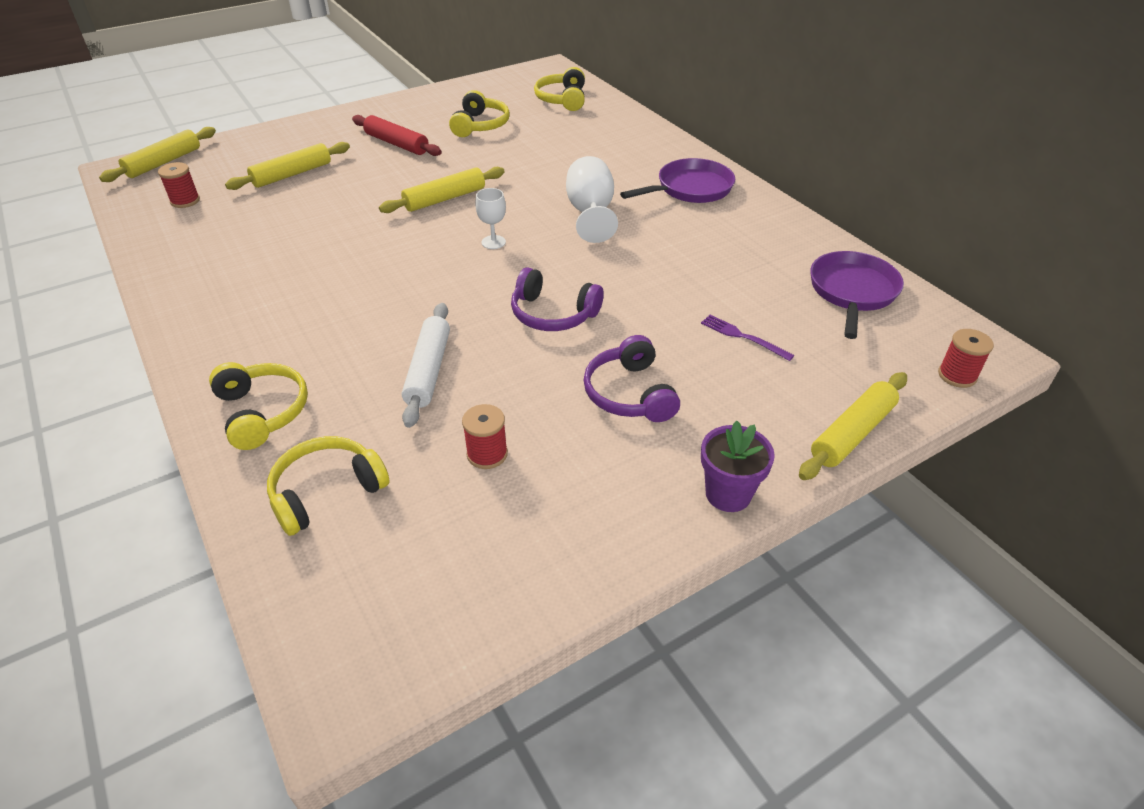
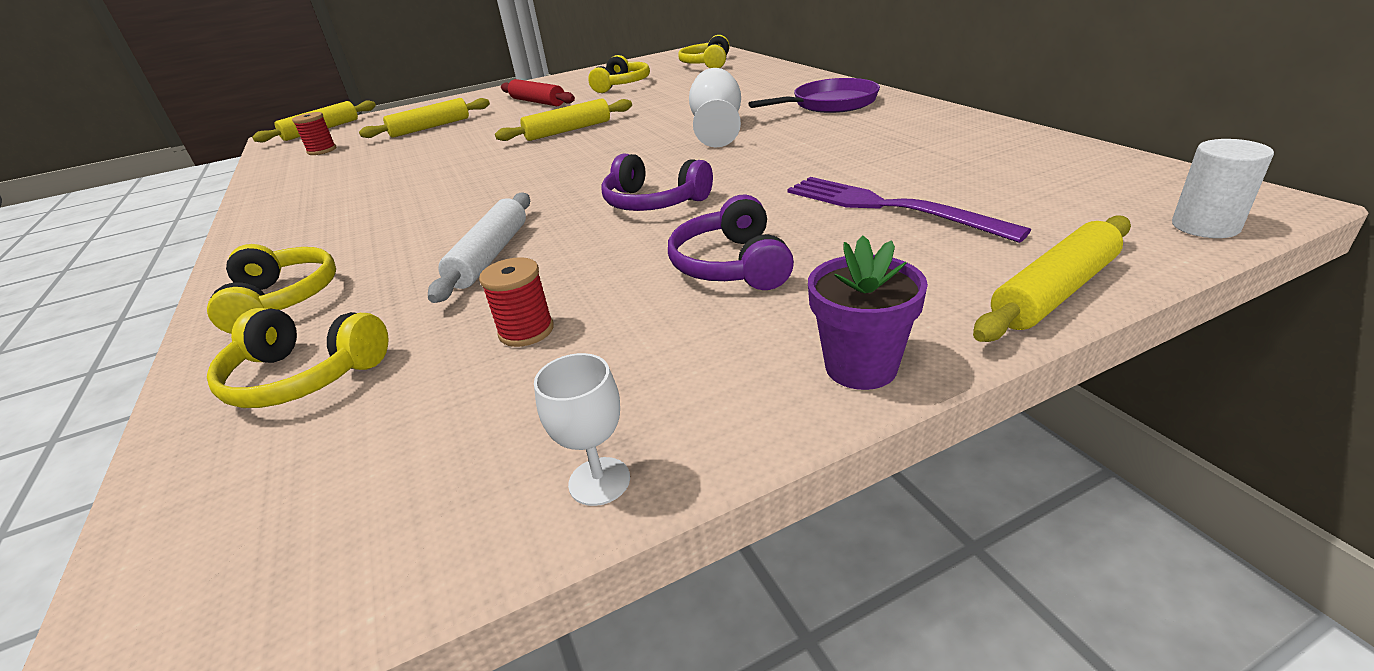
camera: 10 degrees right, 10 degrees down
(327, 492) = (304, 376): yellow headphones -> yellow headphones turned 135 degrees counterclockwise
(493, 242) = (606, 155): white goblet -> white goblet (599, 481)
(743, 337) = (887, 207): purple fork -> purple fork, size x1.91
(852, 292) = (1031, 162): purple pan -> none
(957, 375) = (1205, 226): red spool -> white cylinder

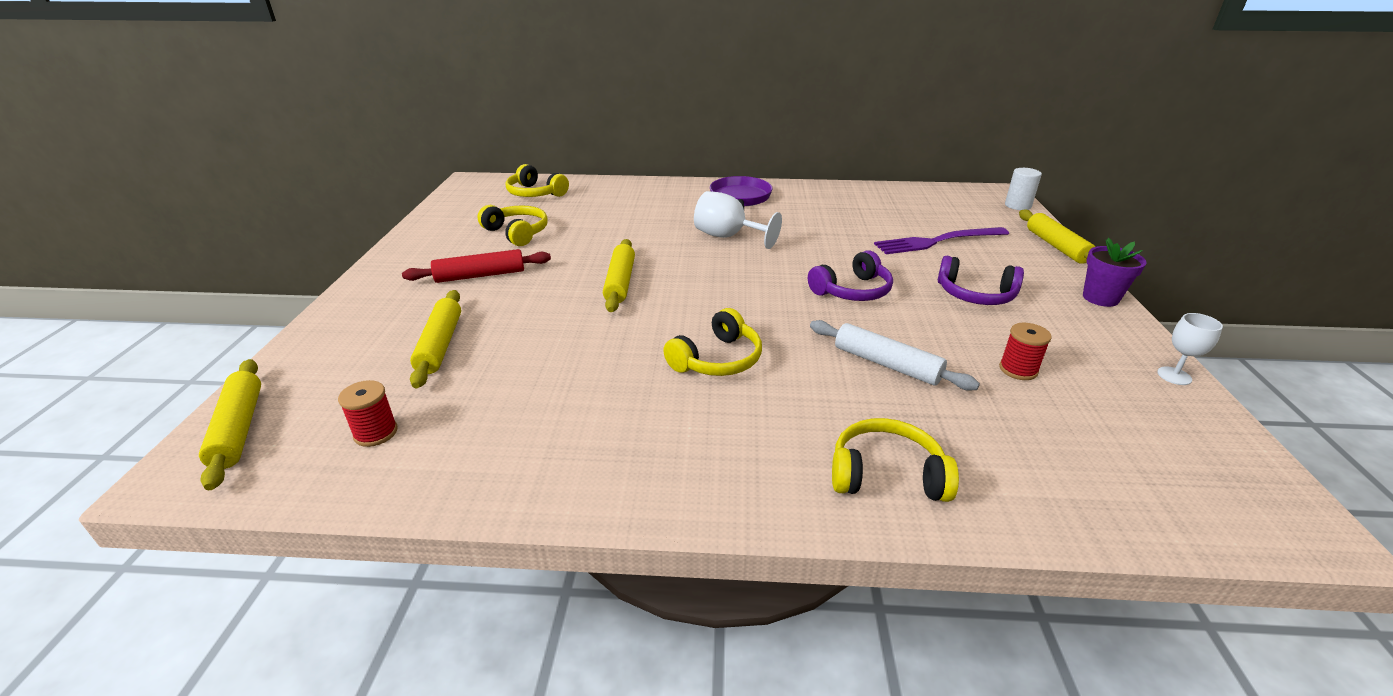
camera: 65 degrees left, 0 degrees up
(304, 376) = (1034, 464): yellow headphones -> yellow headphones (717, 359)

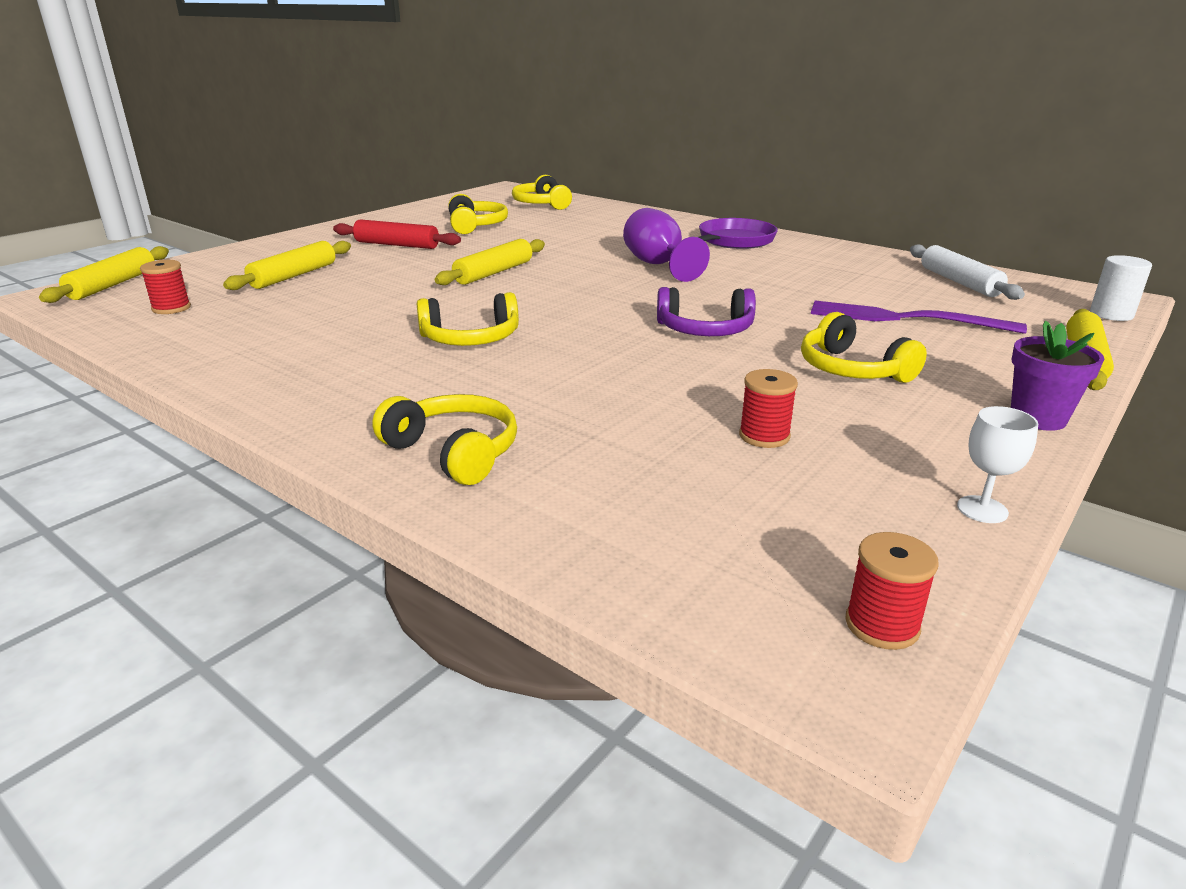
camera: 35 degrees right, 5 degrees down
(728, 237) = (658, 265): white goblet -> purple goblet
(886, 364) = (621, 387): white rolling pin -> white rolling pin (959, 282)
(975, 294) = (852, 369): purple headphones -> yellow headphones
(1257, 479) = (882, 625): none -> red spool

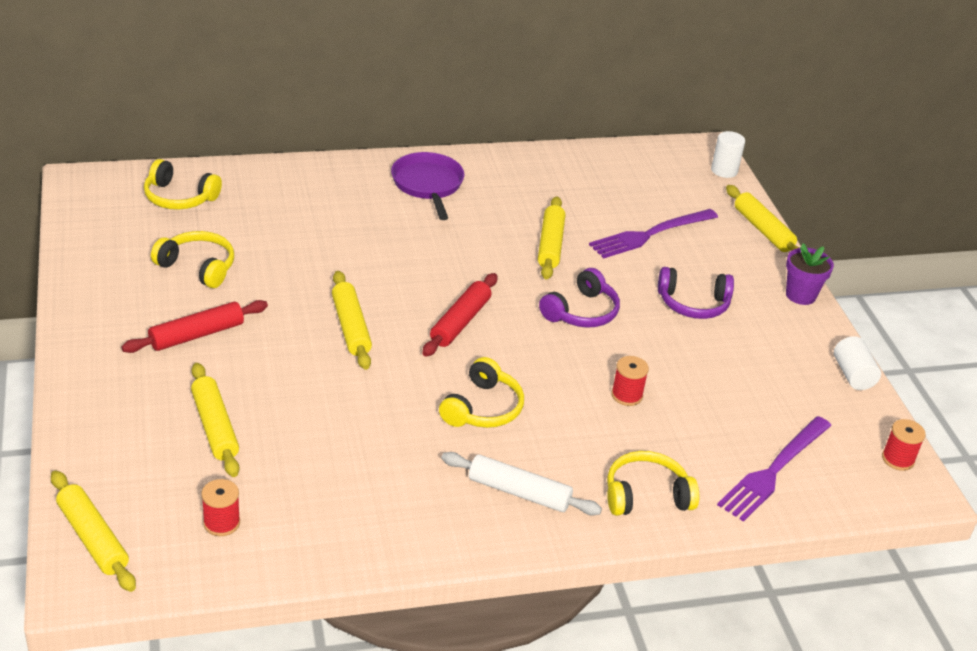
camera: 55 degrees left, 10 degrees up
(579, 297) = (460, 322): none -> red rolling pin
(646, 519) = (773, 470): none -> purple fork
(658, 265) = (436, 249): purple goblet -> none
(764, 436) = (734, 385): red spool -> red spool (626, 395)
(771, 292) = (550, 245): none -> yellow rolling pin
(852, 369) = (693, 303): yellow headphones -> purple headphones
(959, 282) = (622, 171): white rolling pin -> white rolling pin (519, 492)
(982, 509) = (853, 375): white goblet -> white cylinder

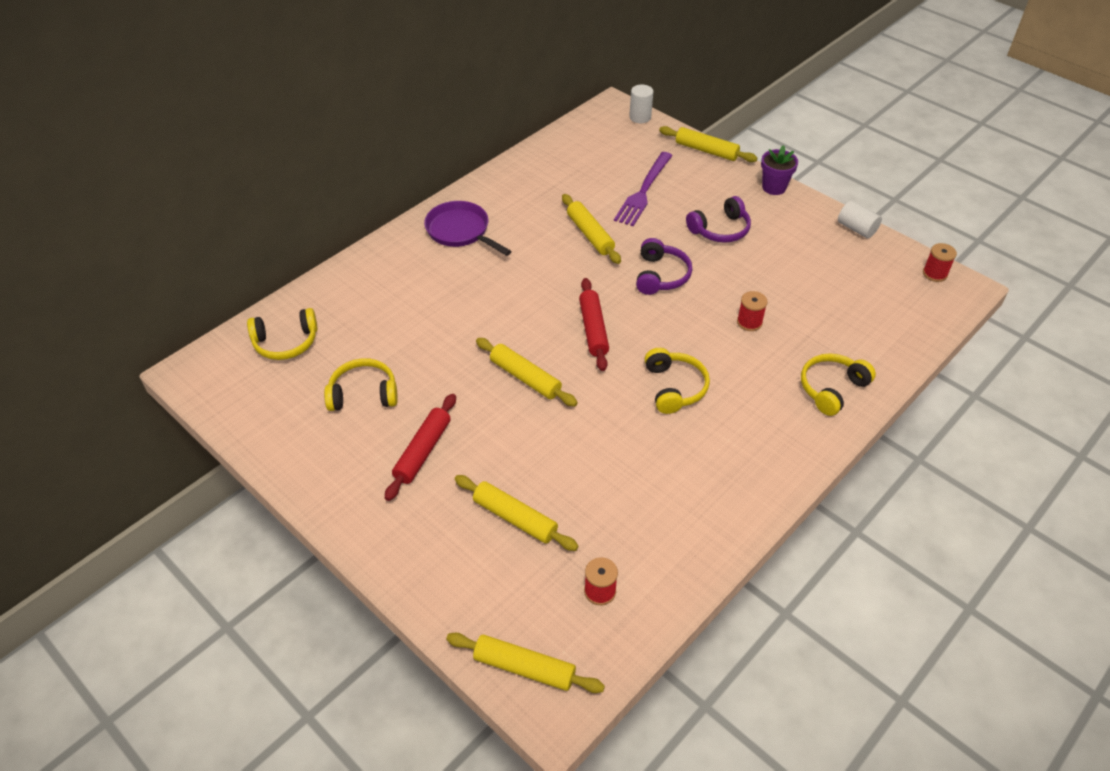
camera: 30 degrees left, 10 degrees up
(519, 492) = (759, 436): white rolling pin -> none
(773, 470) = (881, 324): purple fork -> none

